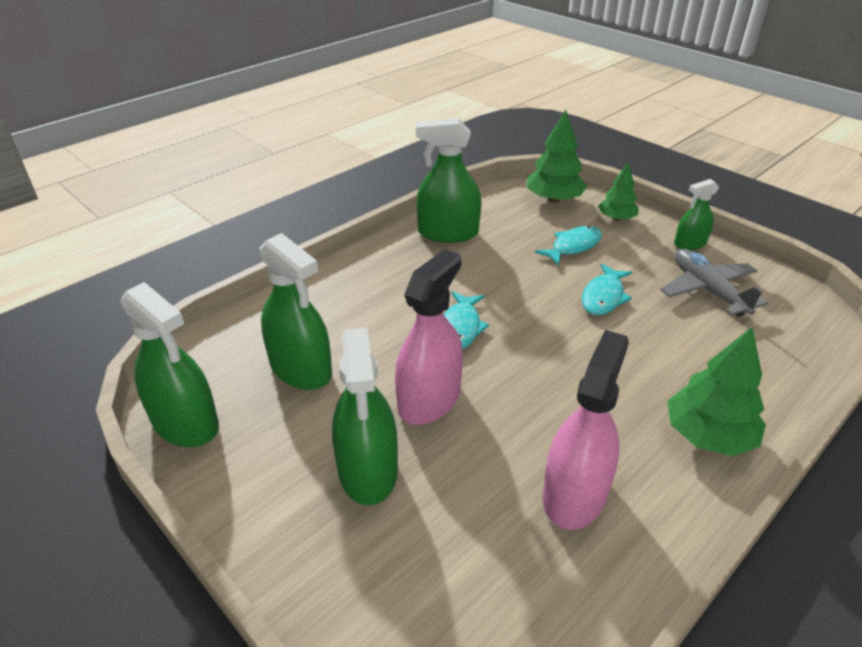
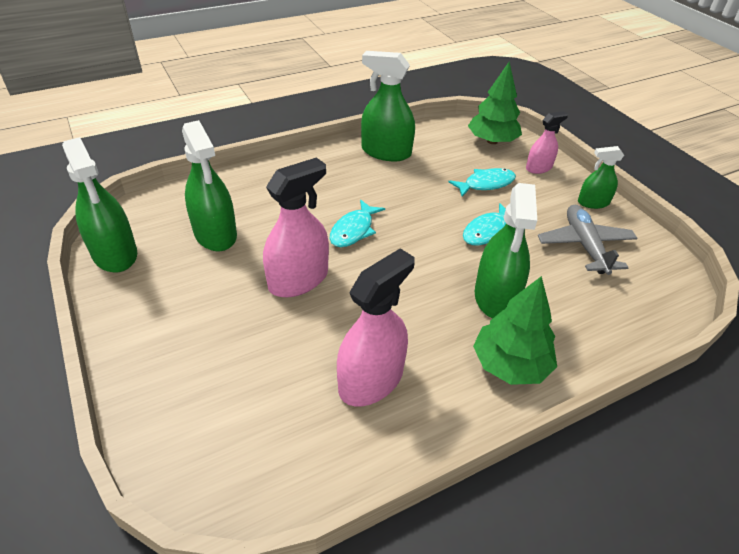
camera: 15 degrees right, 5 degrees up
(368, 470) = (224, 320): green spray bottle -> green spray bottle (496, 297)
(616, 218) = (538, 168): green tree -> pink spray bottle

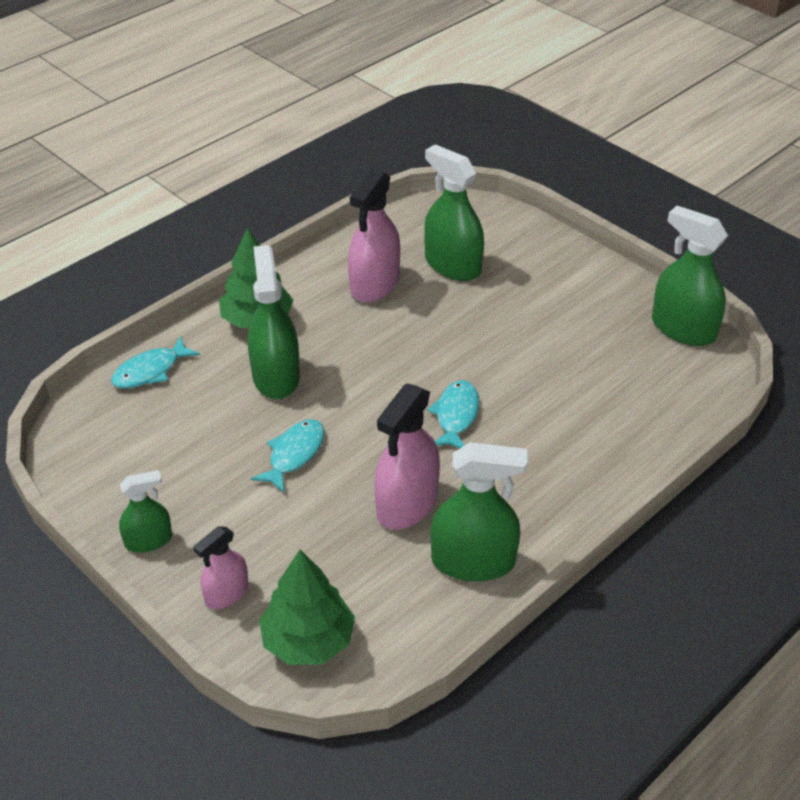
camera: 165 degrees right, 0 degrees up
(215, 234) = (605, 373): green spray bottle -> green spray bottle (452, 265)
(298, 279) = (483, 347): pink spray bottle -> pink spray bottle (407, 504)
(486, 184) = (306, 535): turquoise fish -> turquoise fish (150, 371)
(584, 246) = (171, 463): grey plane -> none

